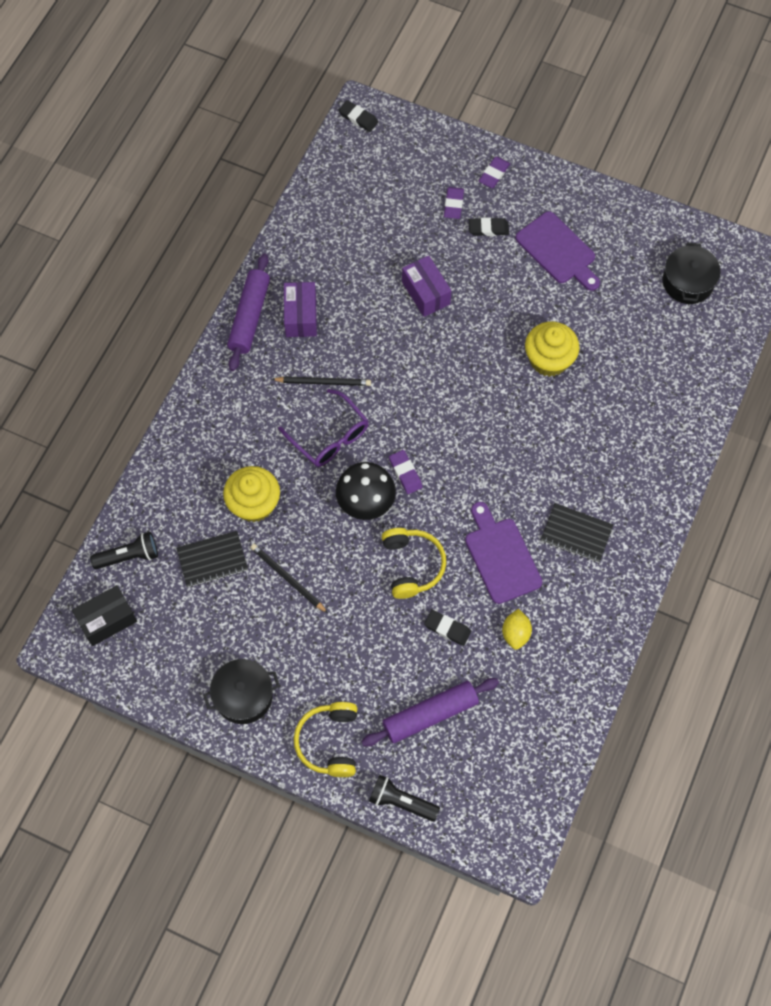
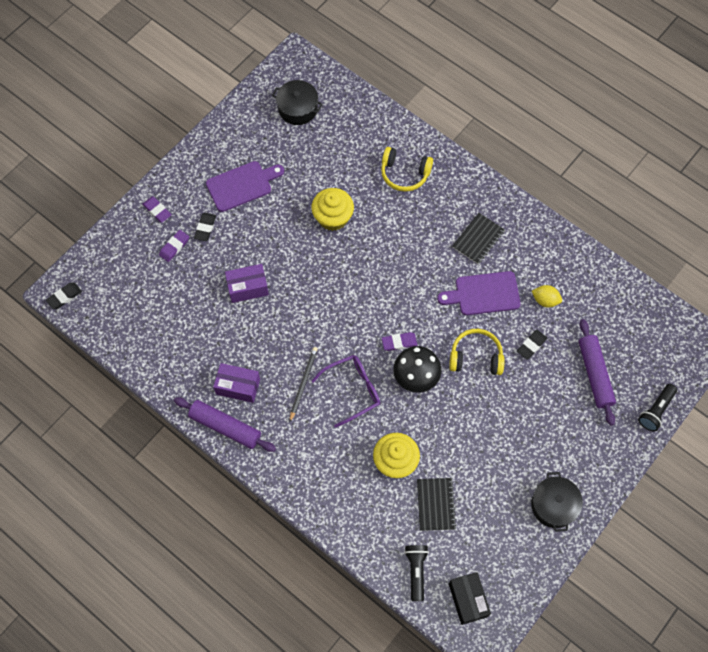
camera: 75 degrees left, 0 degrees up
(287, 578) = (465, 450): black pencil -> none
(329, 742) = (602, 450): yellow headphones -> yellow headphones (404, 174)
(453, 204) = (174, 247): purple eraser -> purple eraser turned 75 degrees counterclockwise

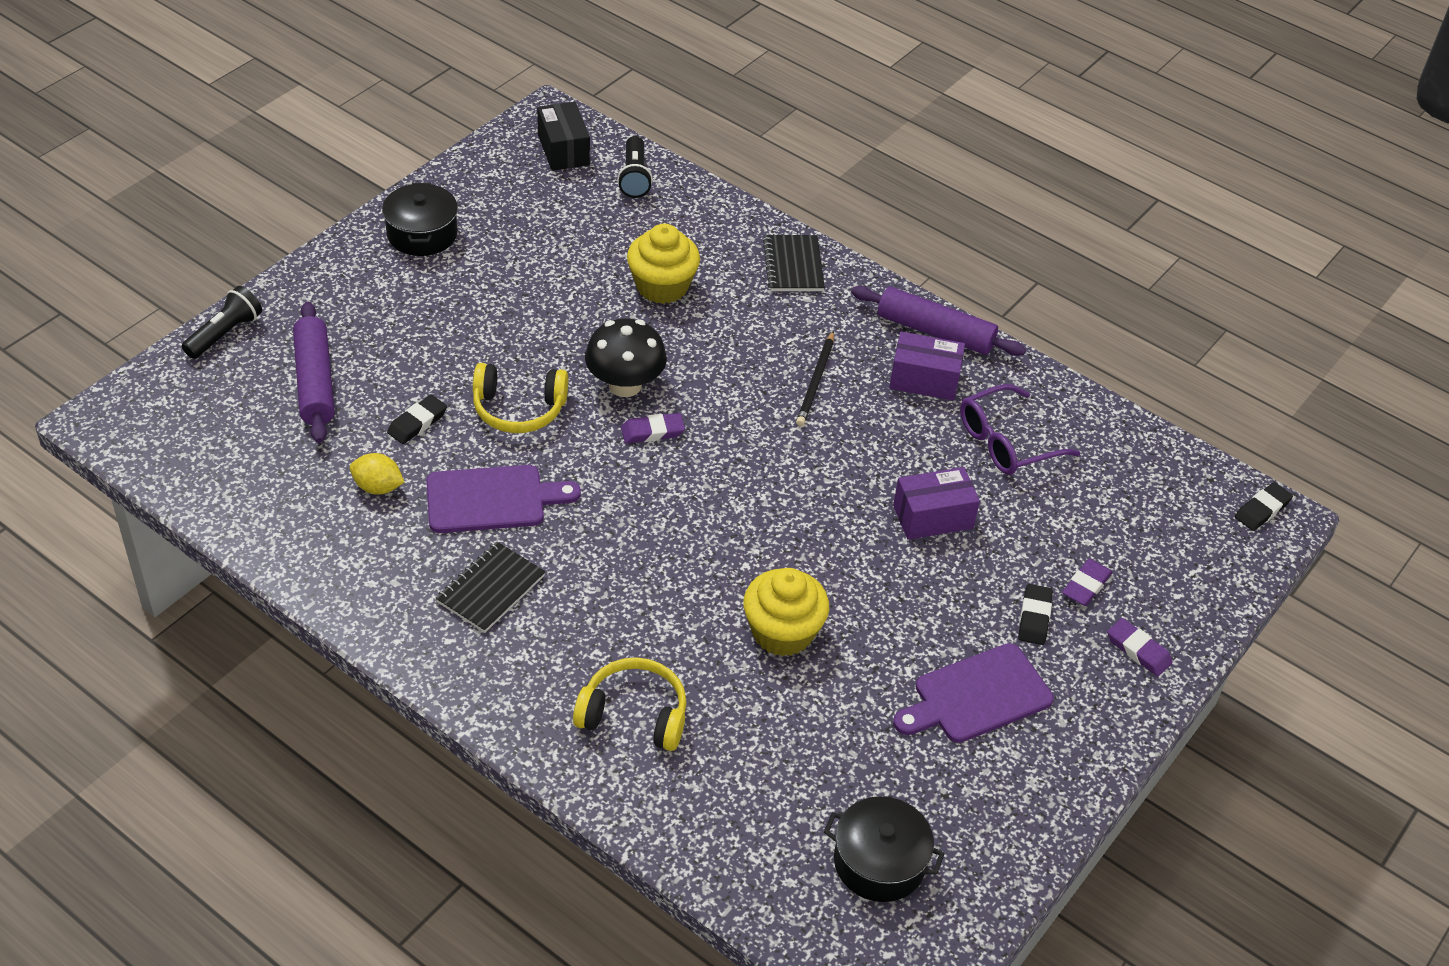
camera: 175 degrees right, 20 degrees down
(352, 390) = (732, 371): purple glasses -> purple glasses (1006, 442)
(435, 504) = (602, 239): black notebook -> black notebook (793, 265)

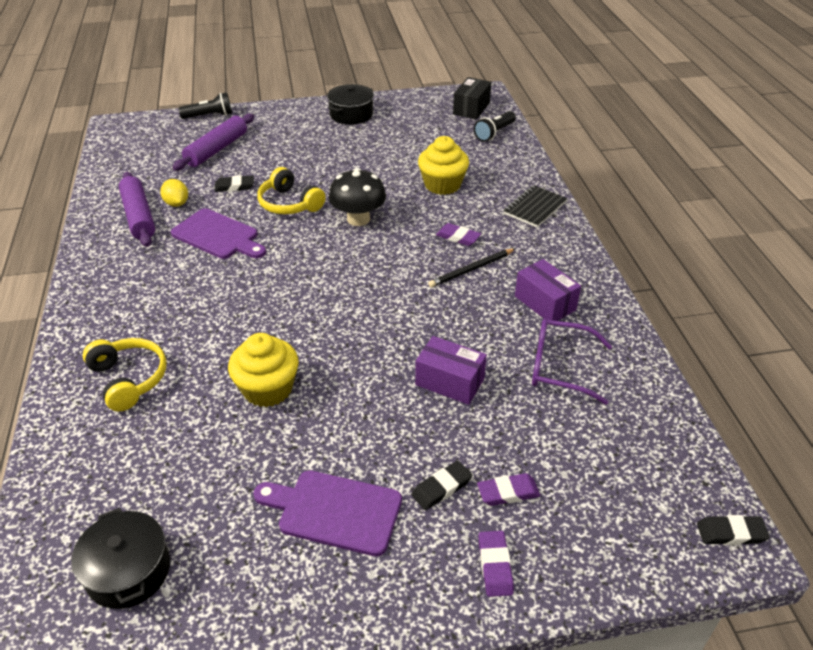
camera: 45 degrees right, 5 degrees down
(491, 589) = (156, 275): black notebook -> none
(652, 432) = (342, 247): purple eraser -> purple eraser (458, 237)
(935, 332) = (586, 281): purple rolling pin -> purple rolling pin (139, 216)

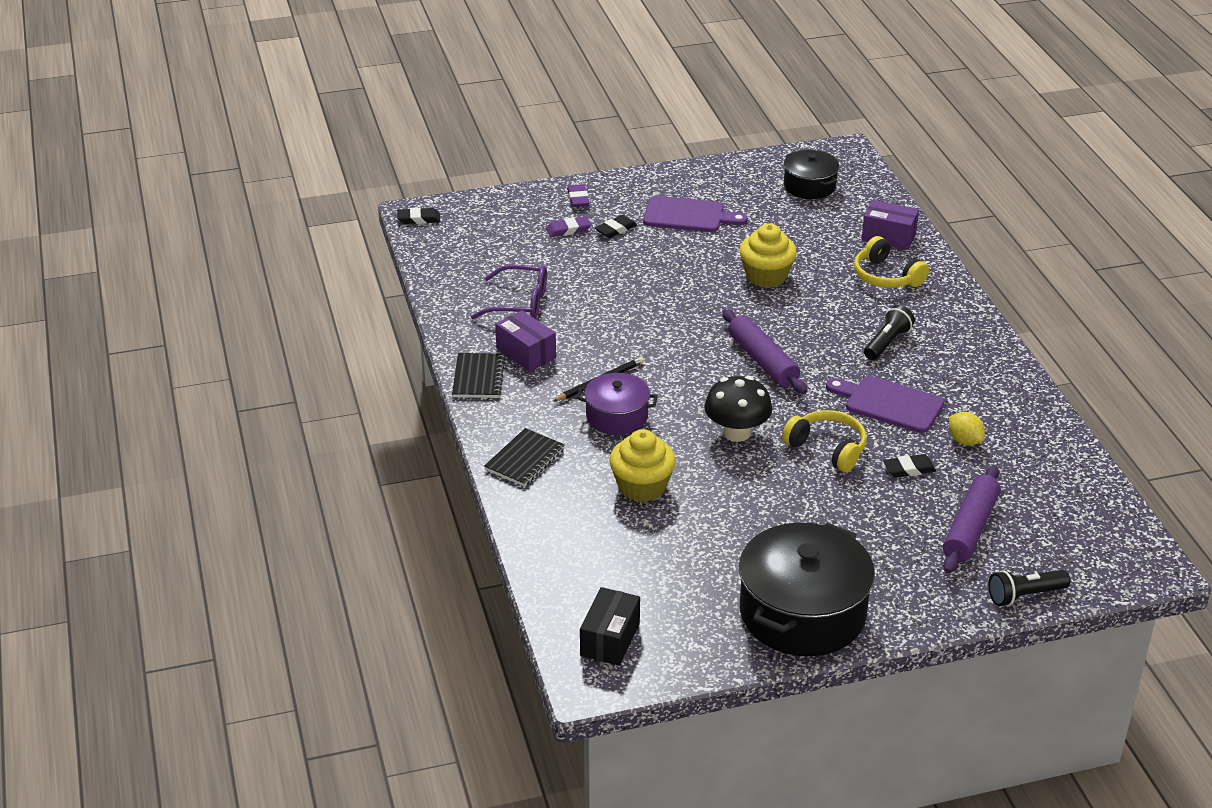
camera: 175 degrees right, 5 degrees down
(139, 216) = (997, 421): purple rolling pin -> purple rolling pin (763, 361)
(351, 114) = (802, 613): black pot -> black pot, size x1.80
(449, 382) = (615, 288): purple box -> purple box (888, 237)
(458, 237) = (617, 416): purple eraser -> purple pot
(494, 133) = (573, 585): black flashlight -> black flashlight (887, 343)
(588, 280) = (478, 377): none -> black notebook

